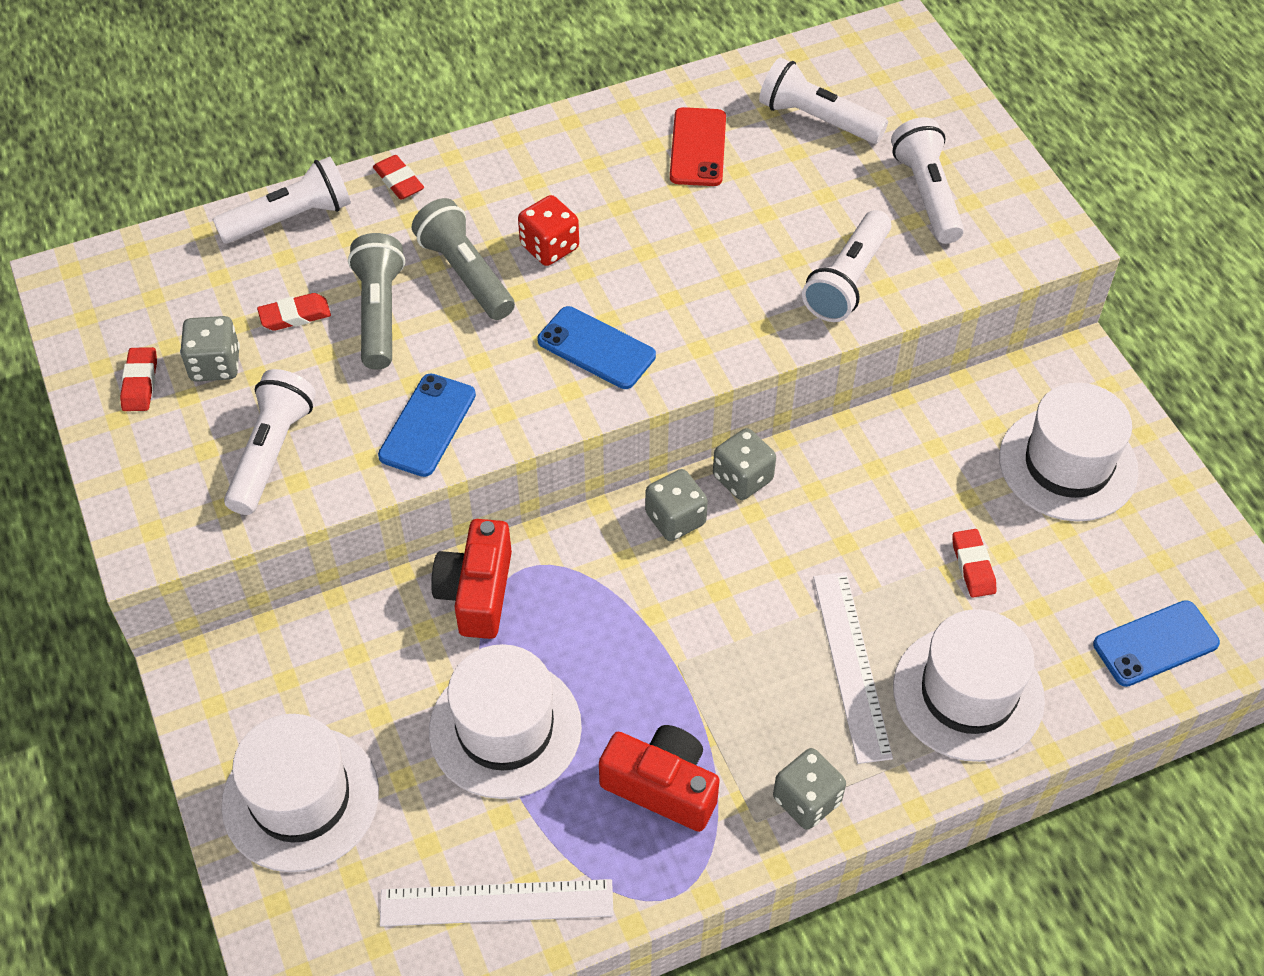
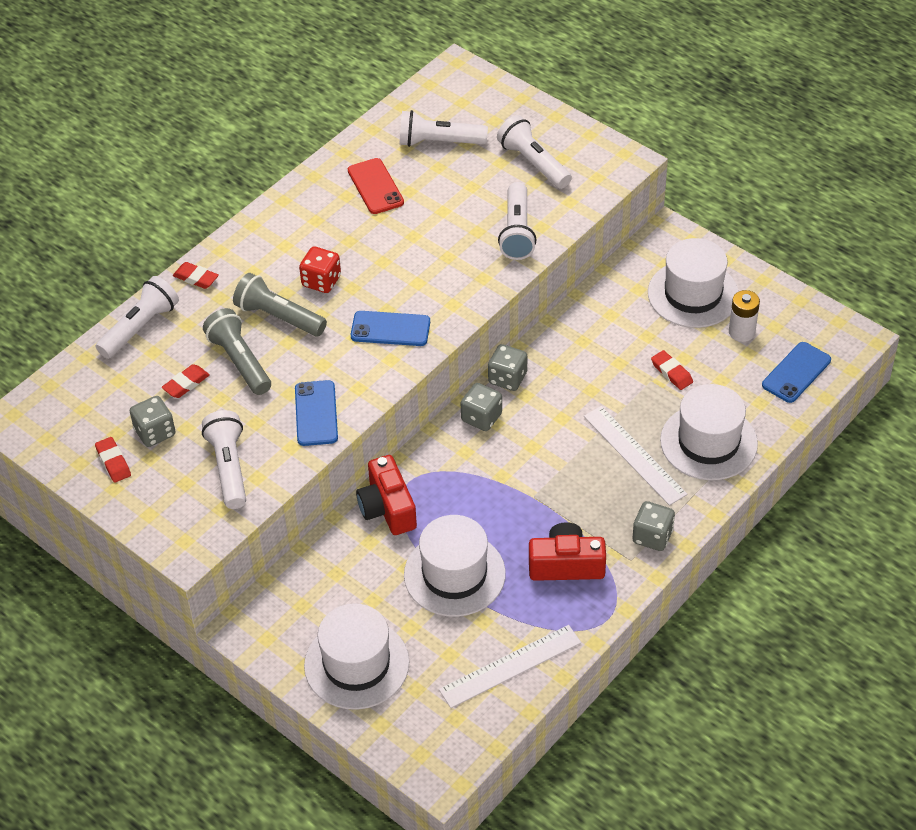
camera: 25 degrees left, 5 degrees down
(1107, 549) = (741, 332): none -> white battery

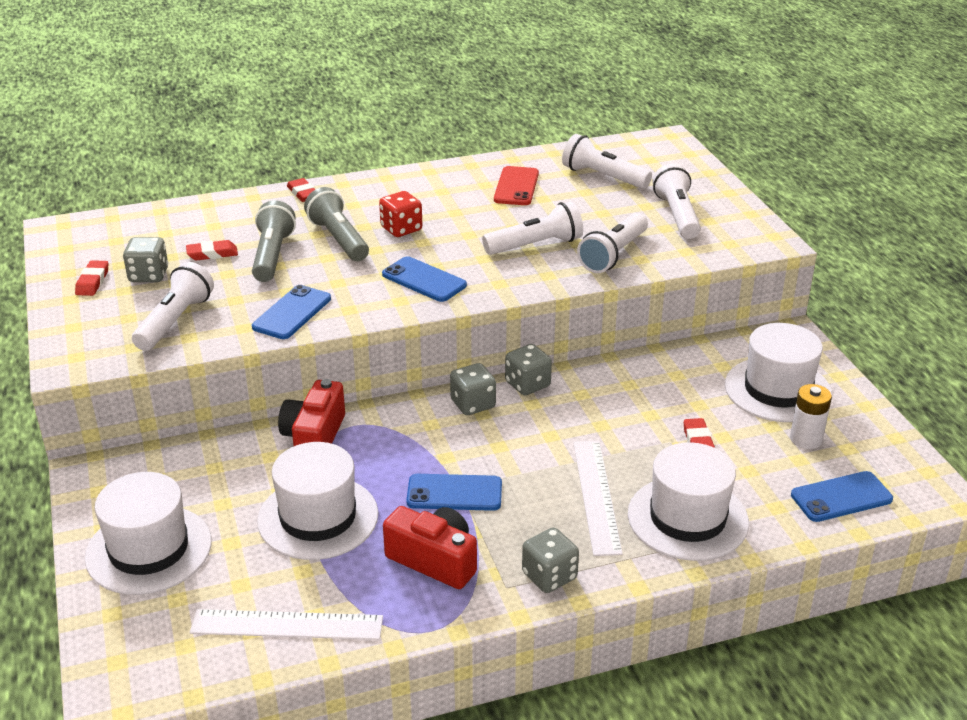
camera: 30 degrees right, 15 degrees down
(140, 327) = (223, 208): white flashlight -> white flashlight (535, 245)
(534, 503) = (454, 493): none -> blue phone

